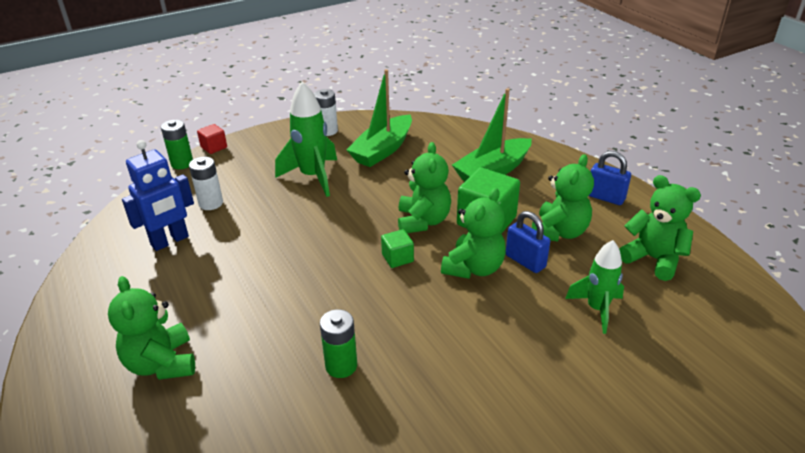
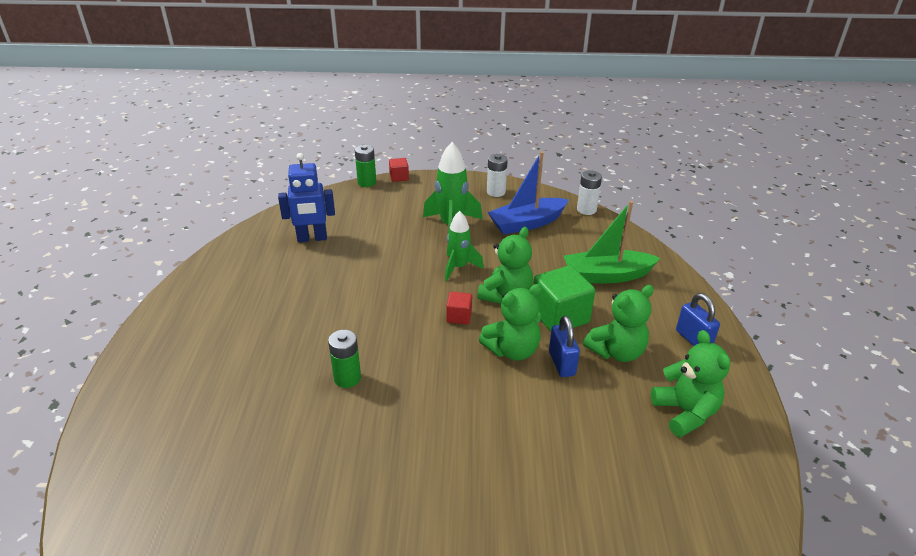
camera: 30 degrees right, 0 degrees up
(162, 363) = (239, 322): green teddy bear -> none
(211, 203) = (361, 220): white battery -> white battery (586, 210)
(382, 150) = (527, 223): green boat -> blue boat
(397, 258) = (459, 316): green cube -> red cube
(597, 309) = (586, 430): green rocket -> green rocket (459, 267)

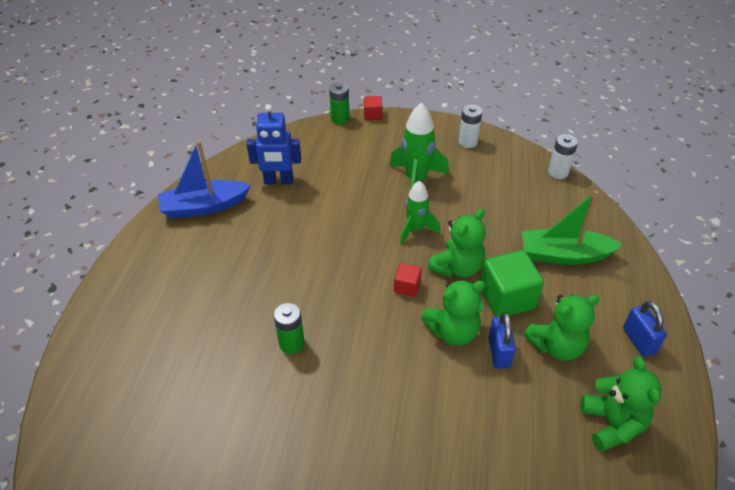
camera: 10 degrees right, 10 degrees up
(527, 223) = (493, 183): blue boat -> blue boat (204, 207)

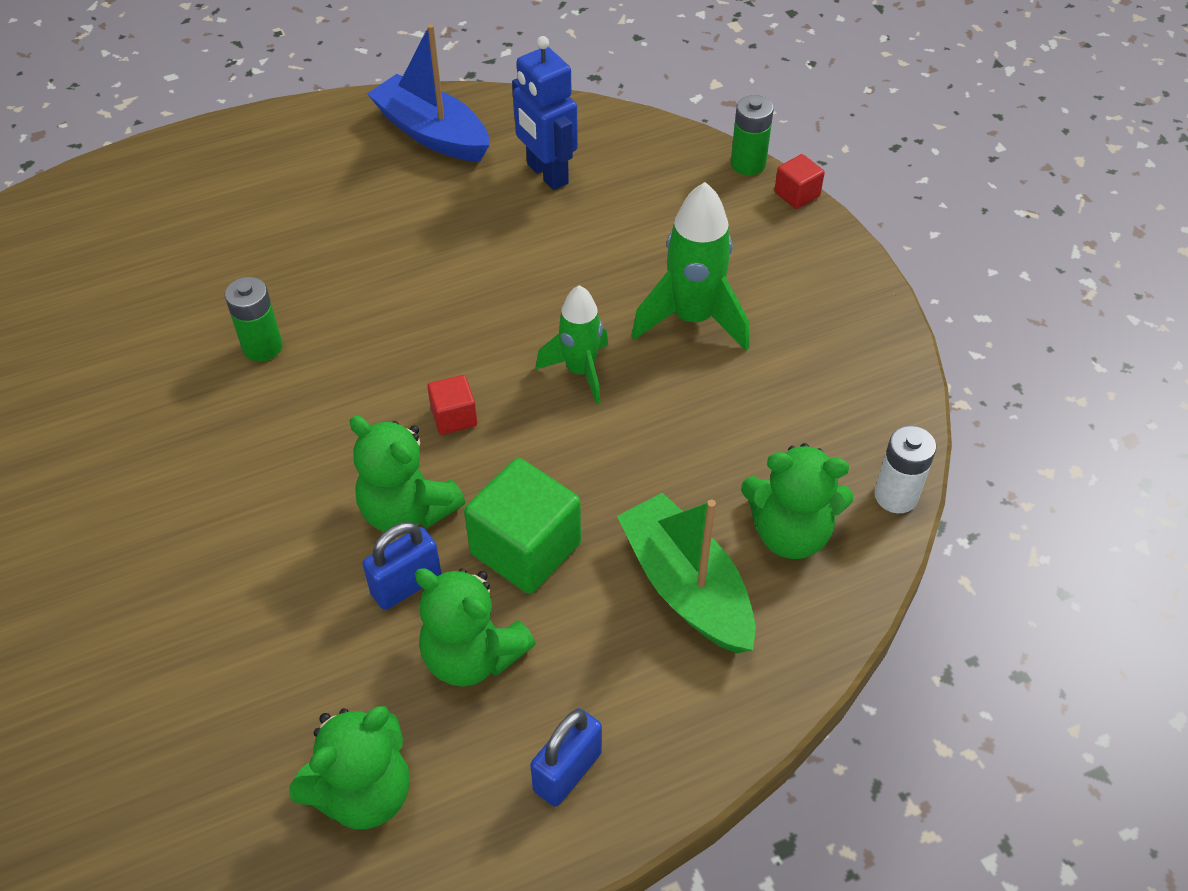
camera: 55 degrees right, 5 degrees up
(457, 267) = (541, 458): green teddy bear -> green teddy bear (790, 533)
(468, 142) = (852, 339): white battery -> none

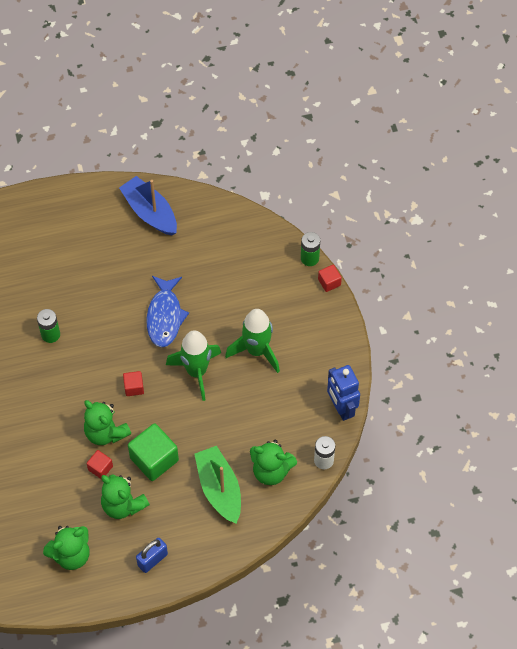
camera: 10 degrees right, 10 degrees up
(406, 585) = (100, 468): blue padlock -> red cube
(493, 287) = (165, 316): none -> blue fish
(547, 174) = (204, 249): blue robot -> blue robot (341, 408)
(580, 371) = (196, 372): green rocket -> green rocket, size x1.51

